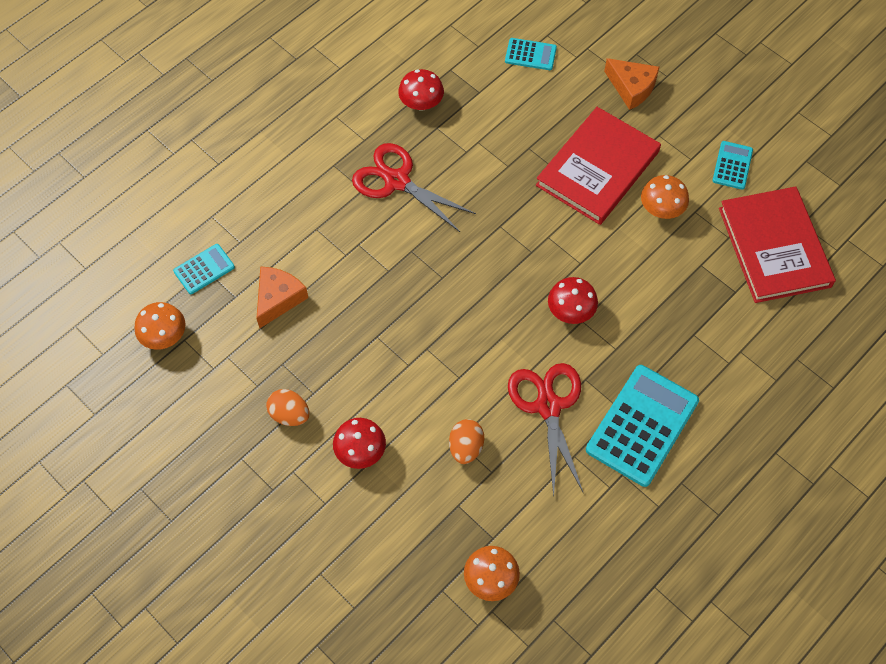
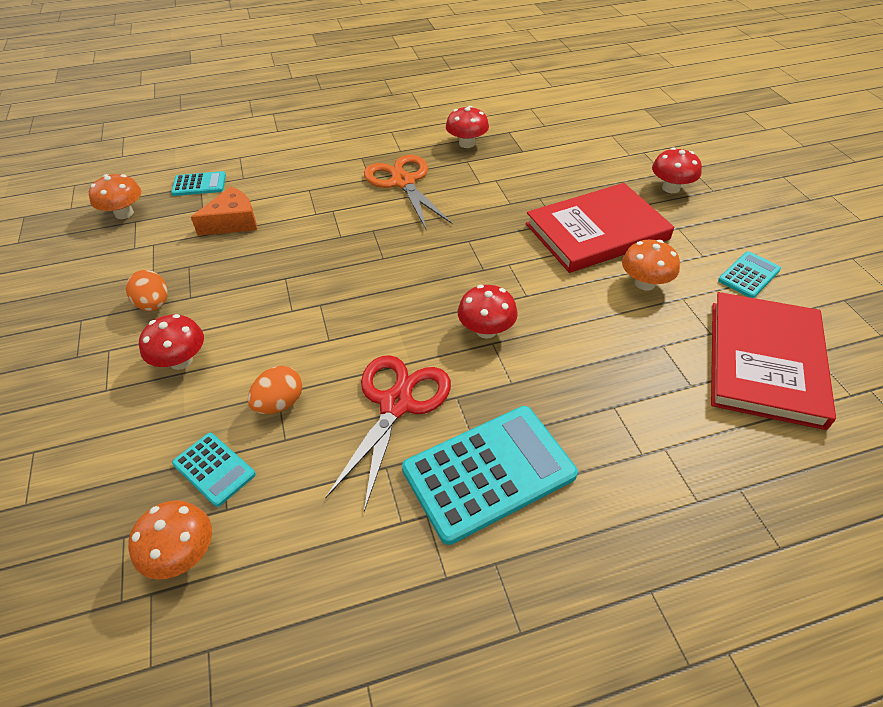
camera: 30 degrees right, 15 degrees down
(397, 181) = (403, 182): red scissors -> orange scissors
(530, 55) = (587, 142): turquoise calculator -> turquoise calculator (214, 469)
(631, 88) = (671, 188): orange cheese -> red mushroom

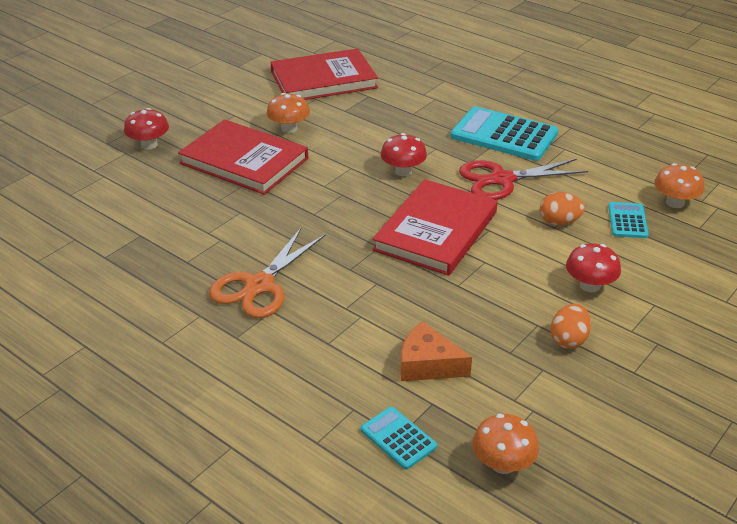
camera: 125 degrees left, 10 degrees down
(366, 302) = (436, 231): none -> red book
(467, 143) = (151, 275): red mushroom -> none
(749, 275) = (242, 96): turquoise calculator -> none

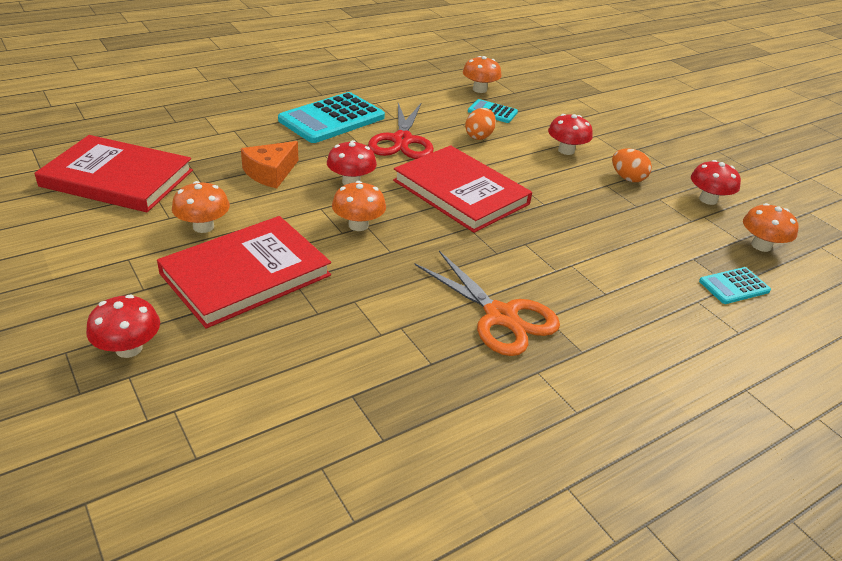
camera: 75 degrees left, 0 degrees up
(323, 80) = (117, 178): red book -> red book turned 75 degrees counterclockwise
(339, 190) = (358, 225): none -> orange mushroom
(428, 364) = (645, 247): orange cheese -> orange cheese (270, 173)
(578, 413) = (708, 199): none -> red mushroom

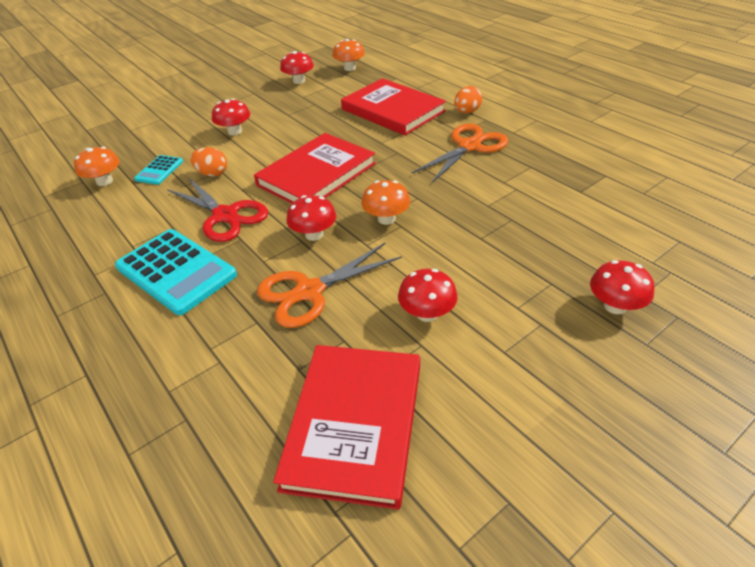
camera: 90 degrees left, 5 degrees up
(203, 226) = (427, 313): orange mushroom -> red mushroom
(246, 274) = (486, 266): red book -> red book (392, 110)
(270, 173) = (309, 291): orange cheese -> orange scissors
(402, 140) = (225, 215): red scissors -> red scissors turned 45 degrees clockwise
(627, 178) = (276, 107): orange egg -> orange egg (467, 112)
(734, 286) = (396, 77): turquoise calculator -> none

